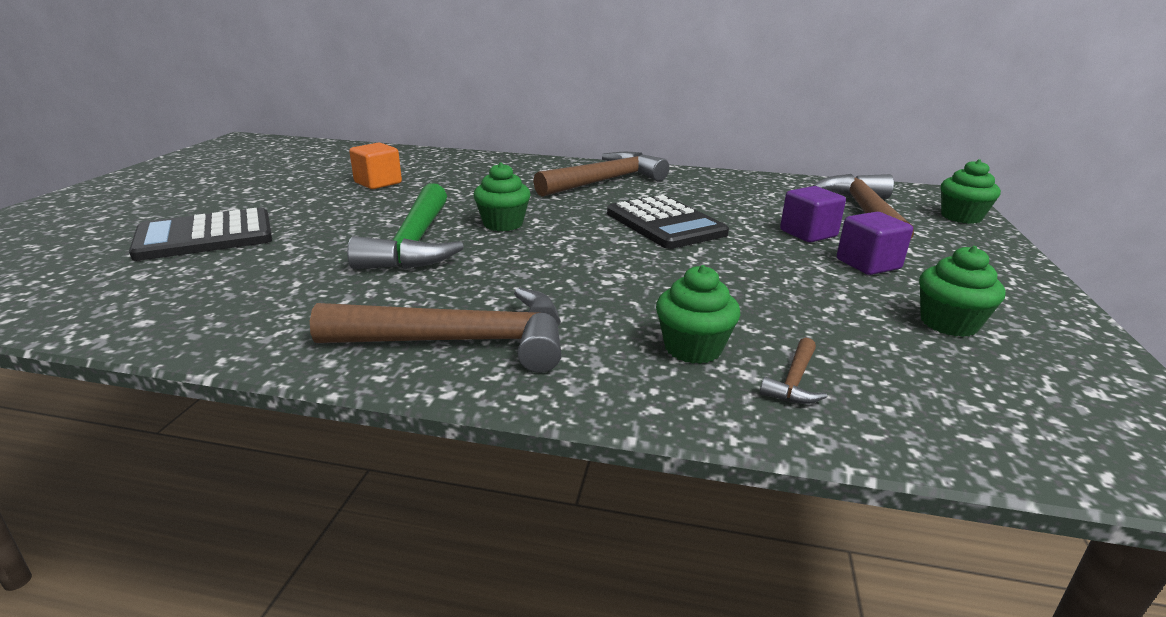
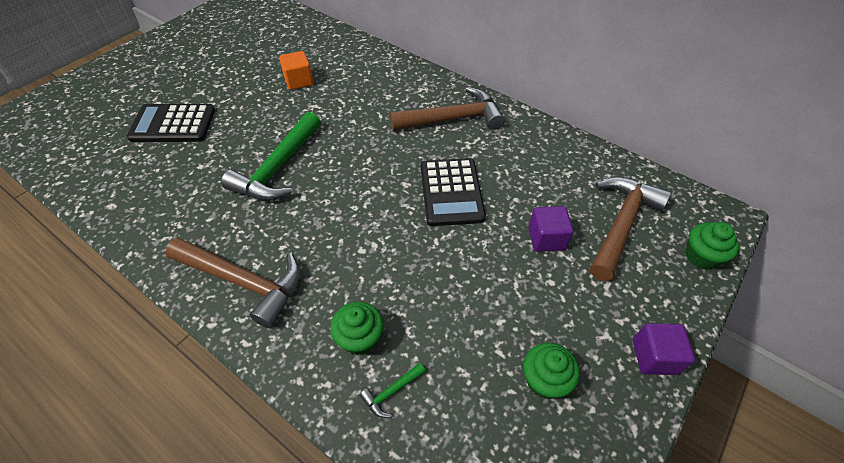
camera: 25 degrees right, 25 degrees up
(503, 224) = (344, 160): green cupcake -> none
(794, 381) = (391, 392): brown hammer -> green hammer
(868, 264) = (555, 293): purple cube -> purple cube (654, 357)

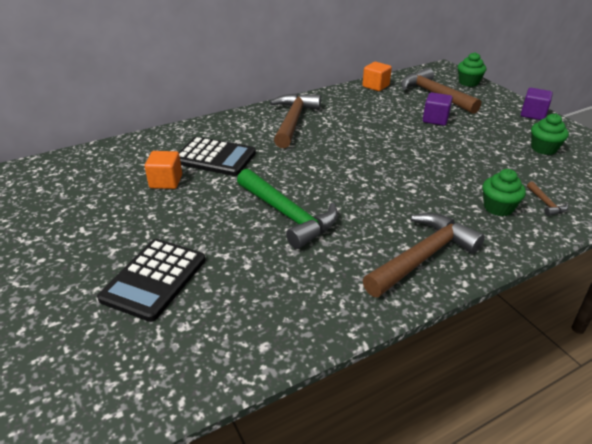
camera: 65 degrees left, 15 degrees down
(391, 392) = (546, 203): green hammer -> brown hammer
(451, 192) = (373, 140): black calculator -> black calculator (215, 157)
(597, 160) = (375, 86): none -> orange cube

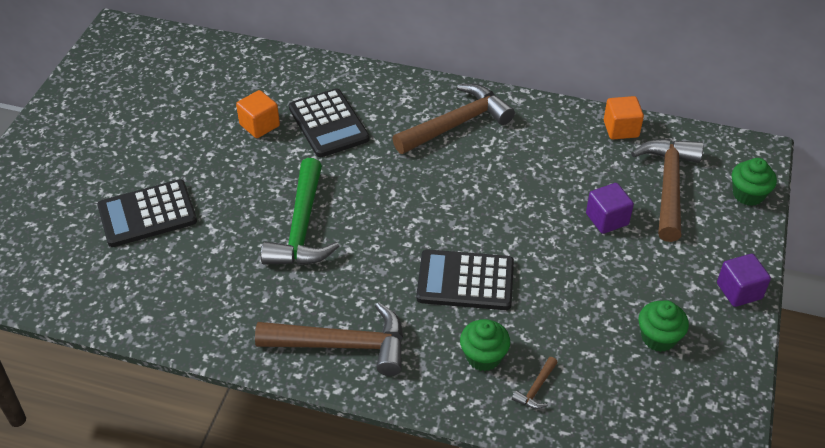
camera: 45 degrees right, 10 degrees up
(424, 181) = (465, 281): none -> black calculator

